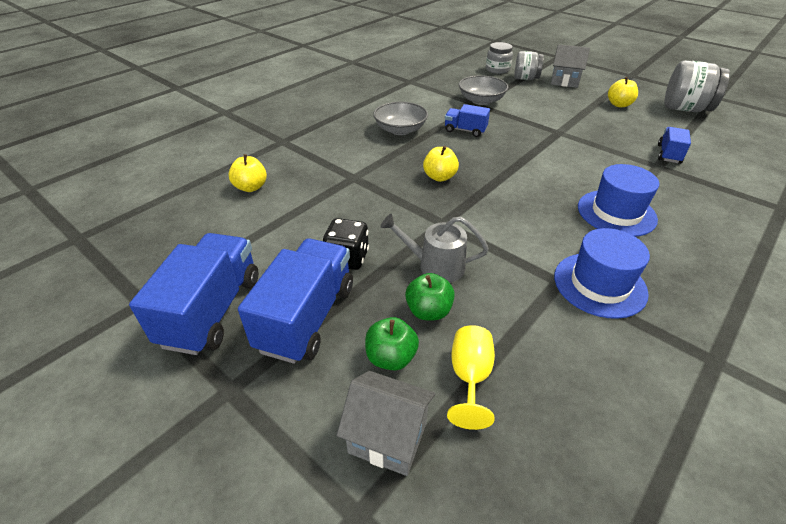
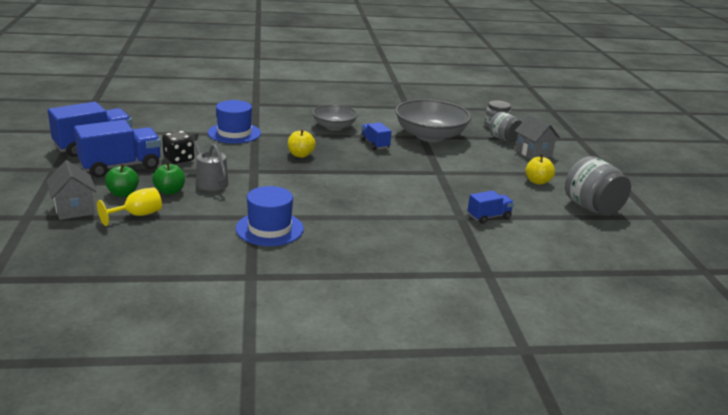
camera: 40 degrees right, 15 degrees down
(251, 187) = (197, 115): yellow apple -> none
(481, 100) = (430, 136): grey bowl -> grey bowl, size x1.65
(616, 213) = (362, 216): blue hat -> blue hat (234, 133)

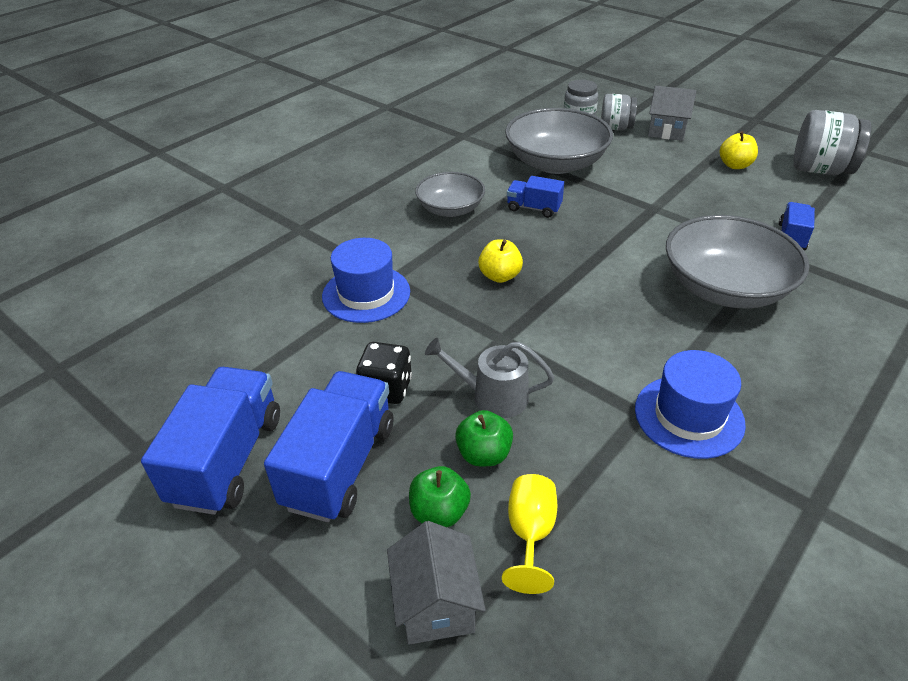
camera: 40 degrees left, 15 degrees up
(74, 209) = (436, 605): grey house -> grey house turned 60 degrees clockwise
(397, 211) = (725, 288): none -> grey bowl

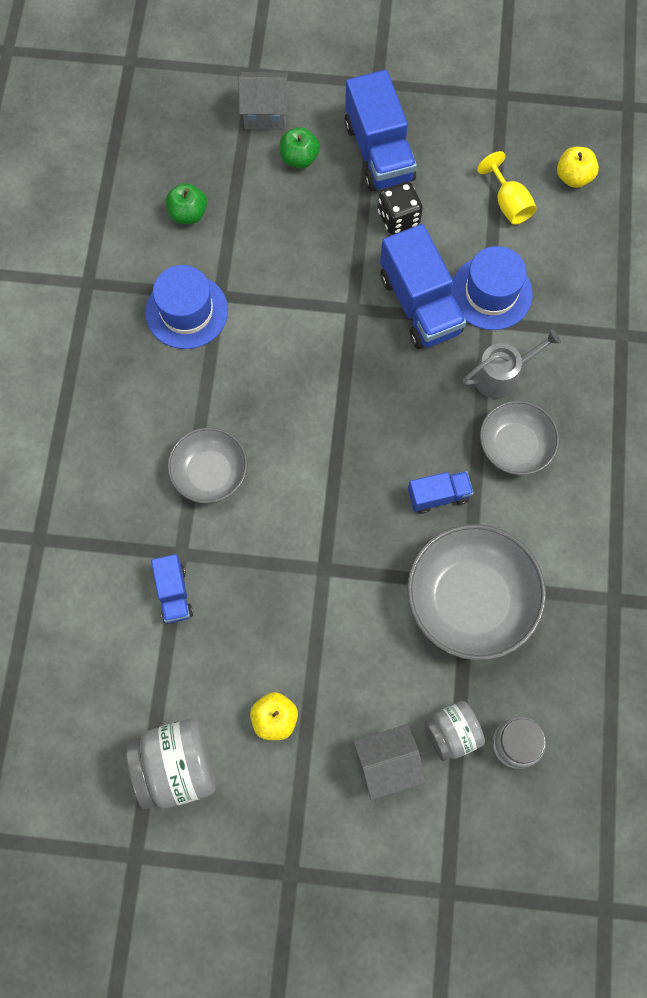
camera: 145 degrees right, 30 degrees up
(228, 459) = (447, 118): blue truck -> blue truck (420, 304)
(436, 605) = (265, 113): grey house -> grey house turned 45 degrees counterclockwise
(484, 454) = (300, 207): green apple -> green apple (188, 214)
(493, 396) = (324, 253): grey watering can -> grey watering can (501, 375)
(500, 276) = (402, 377): yellow apple -> yellow apple (573, 177)
(530, 533) = (241, 175): yellow goblet -> yellow goblet (508, 203)
(725, 288) = (210, 473): grey bowl -> grey bowl, size x0.61

